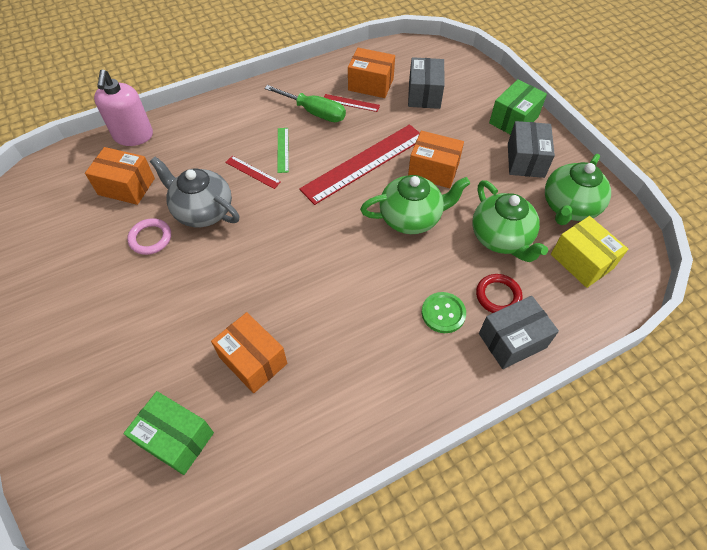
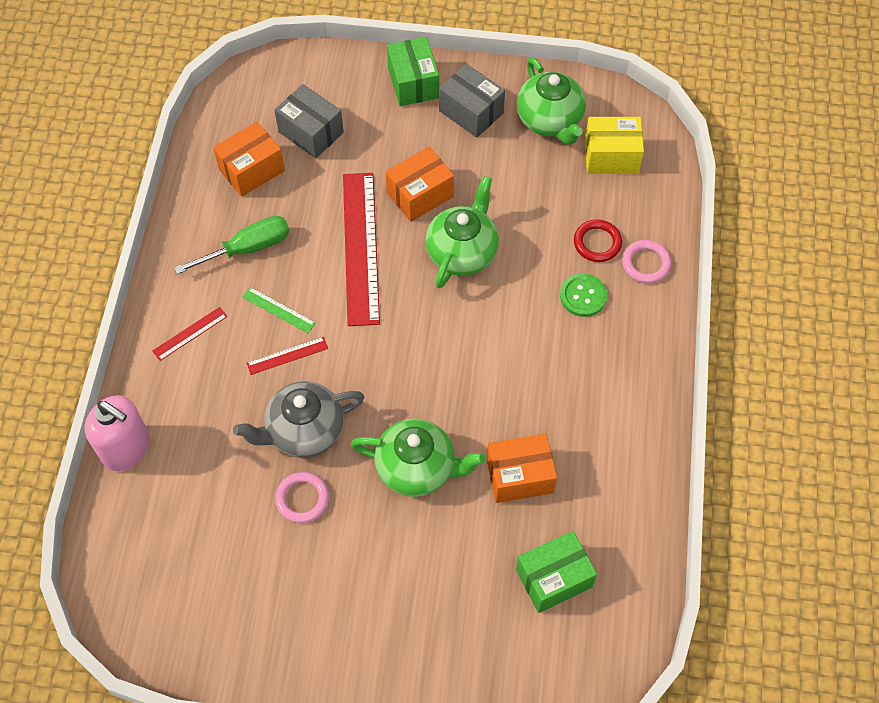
camera: 55 degrees left, 5 degrees up
(126, 186) = (205, 490): orange box -> none
(351, 103) = (263, 206): red ruler -> red ruler (190, 334)
(501, 238) = (541, 197): green teapot -> green teapot (417, 468)
(512, 340) = (645, 263): grey box -> pink ring

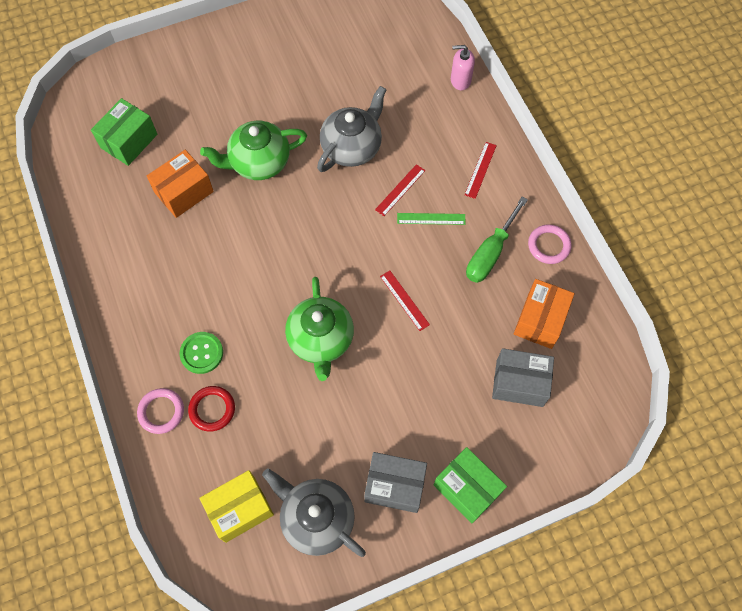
camera: 150 degrees right, 5 degrees up
(126, 448) = (460, 80): pink soap dispenser -> pink soap dispenser, size x0.62
(302, 499) = (324, 107): pink ring -> pink ring (549, 245)
(361, 247) = (404, 300): red ruler -> red ruler, size x0.44
(420, 195) = (387, 373): orange box -> none
(550, 120) = (316, 518): green teapot -> grey teapot

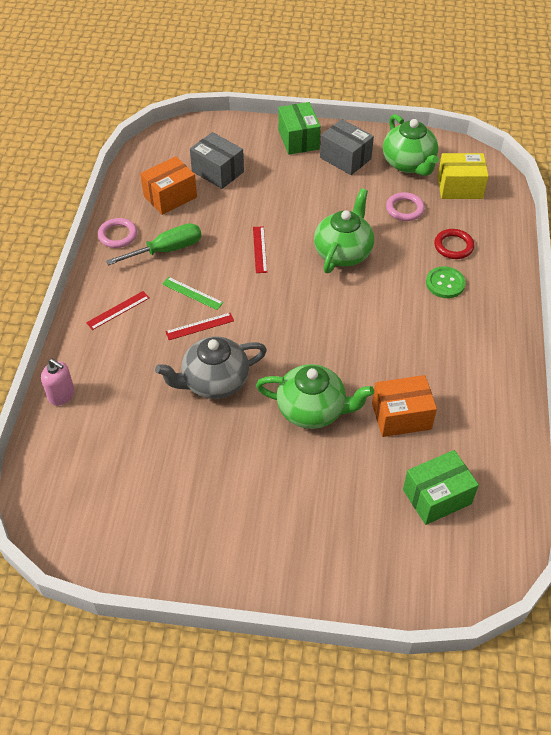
camera: 150 degrees left, 15 degrees down
(161, 412) = (495, 260): pink ring -> pink ring (404, 209)
(316, 518) = (408, 164): grey teapot -> green teapot

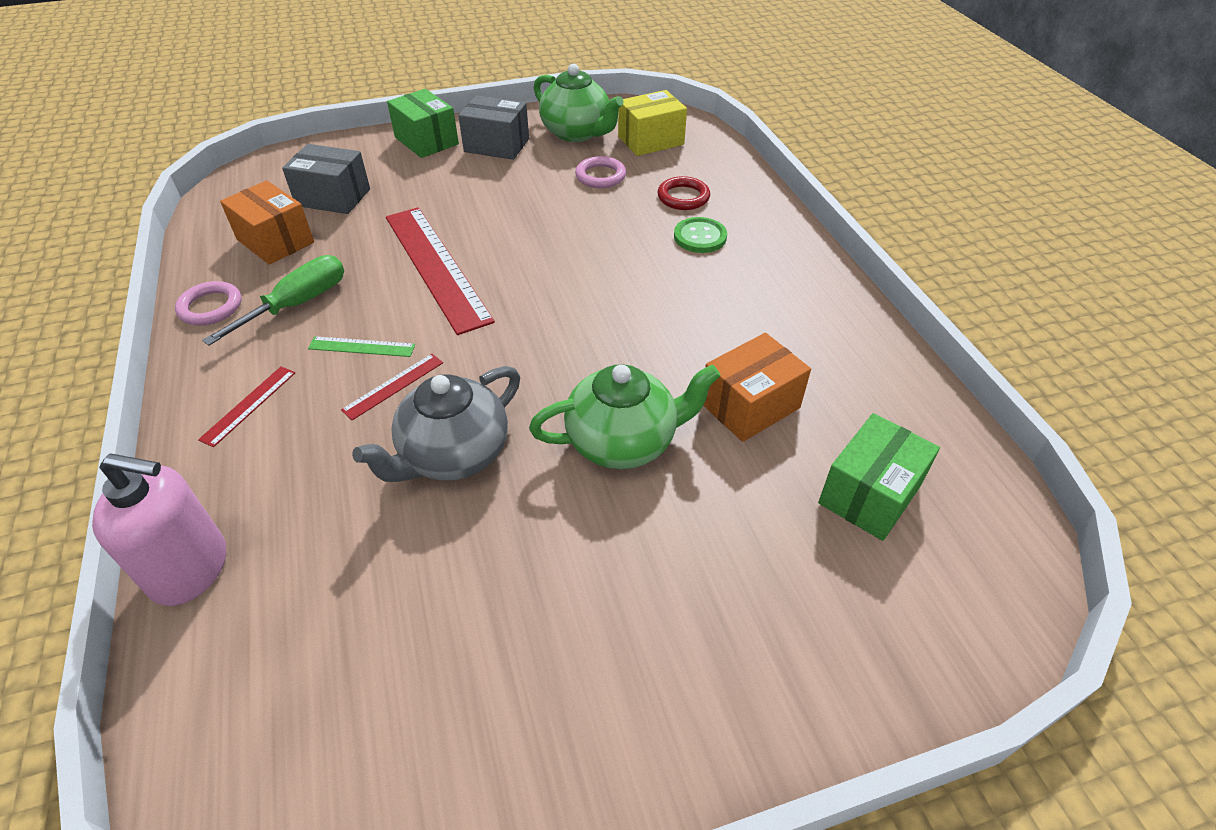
camera: 25 degrees left, 5 degrees down
(61, 395) = (190, 568): pink soap dispenser -> pink soap dispenser, size x1.61
(170, 196) = (275, 241): orange box -> orange box turned 75 degrees counterclockwise
(260, 249) = (436, 266): red ruler -> red ruler, size x2.28
(343, 252) = (552, 240): green teapot -> none

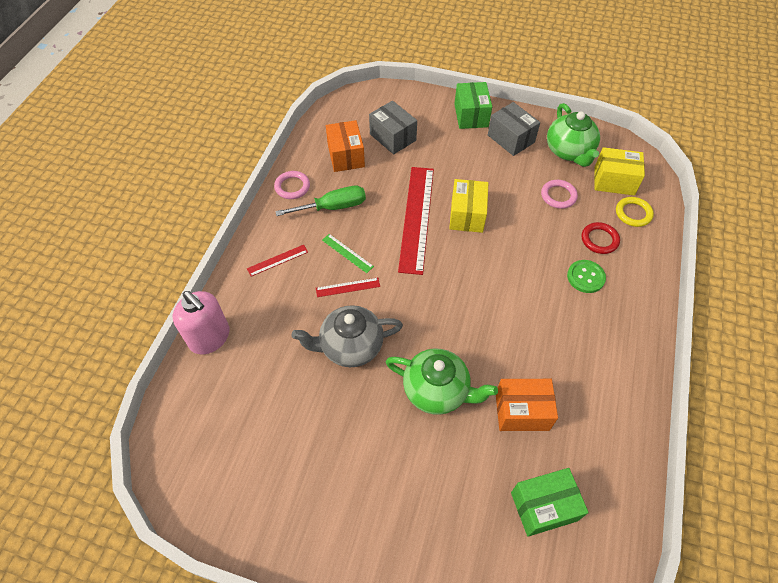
camera: 35 degrees right, 10 degrees up
(503, 237) = (467, 215): none -> yellow box
(697, 160) = (633, 213): none -> yellow ring

